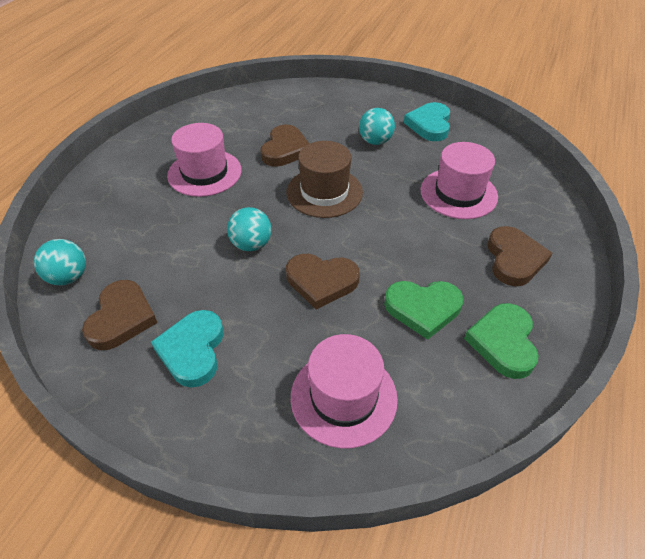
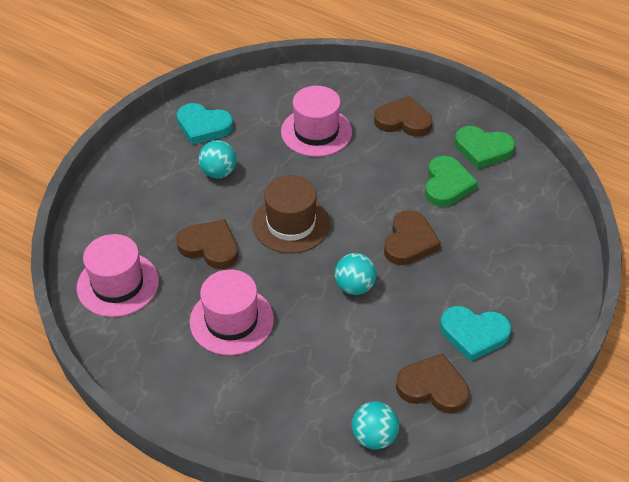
camera: 80 degrees left, 0 degrees up
(343, 397) = (523, 244): pink hat -> pink hat (118, 284)

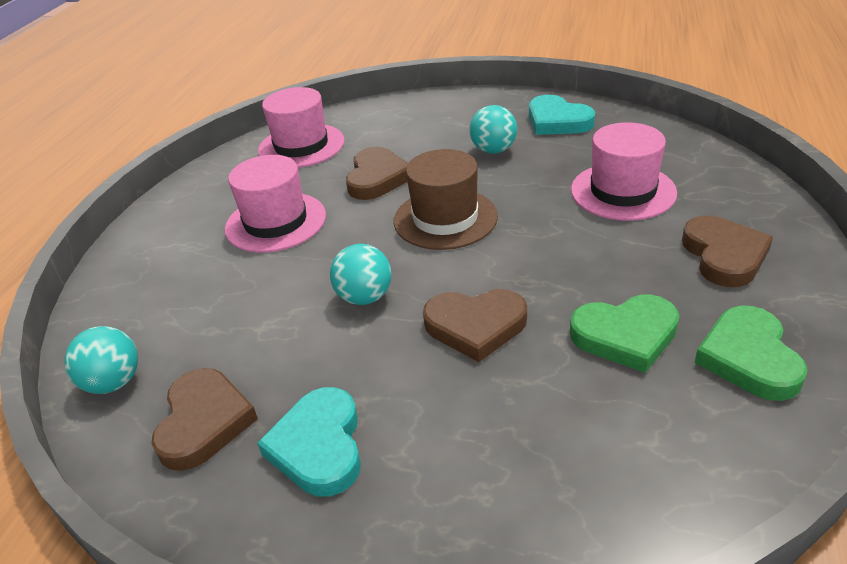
camera: 75 degrees right, 10 degrees down
(203, 126) = (557, 121): turquoise heart -> turquoise heart turned 45 degrees counterclockwise

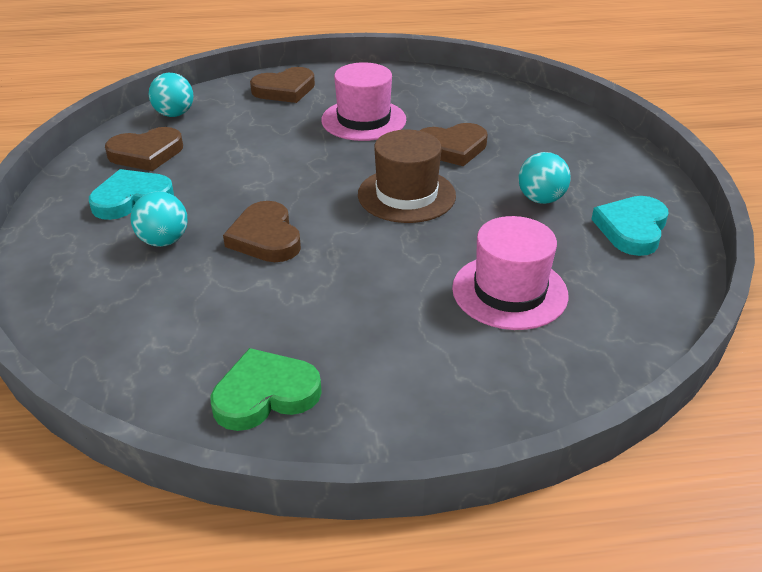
camera: 65 degrees right, 0 degrees up
(301, 146) = (482, 101): pink hat -> none
(364, 297) = (284, 181): turquoise ball -> turquoise ball (164, 241)
(625, 335) = (276, 317): green heart -> none
(724, 255) = (422, 371): brown heart -> brown heart (284, 90)

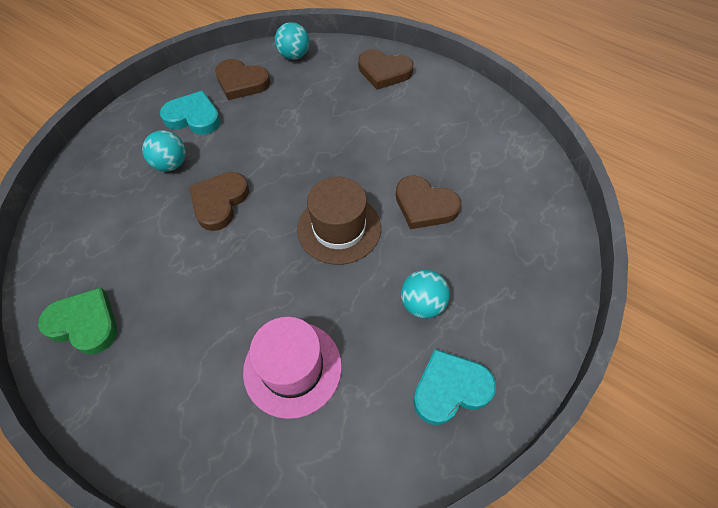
camera: 45 degrees right, 20 degrees up
(363, 120) = (399, 135): pink hat -> none

